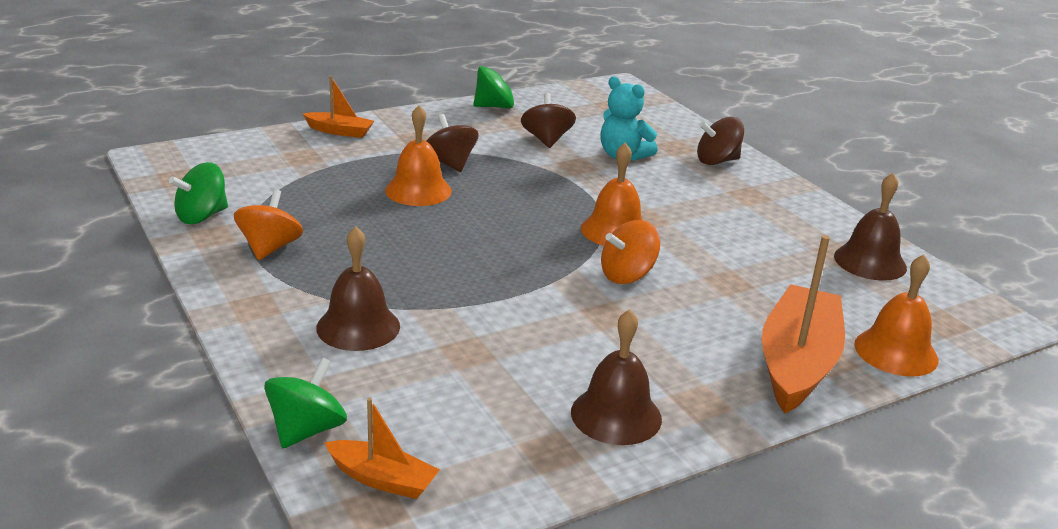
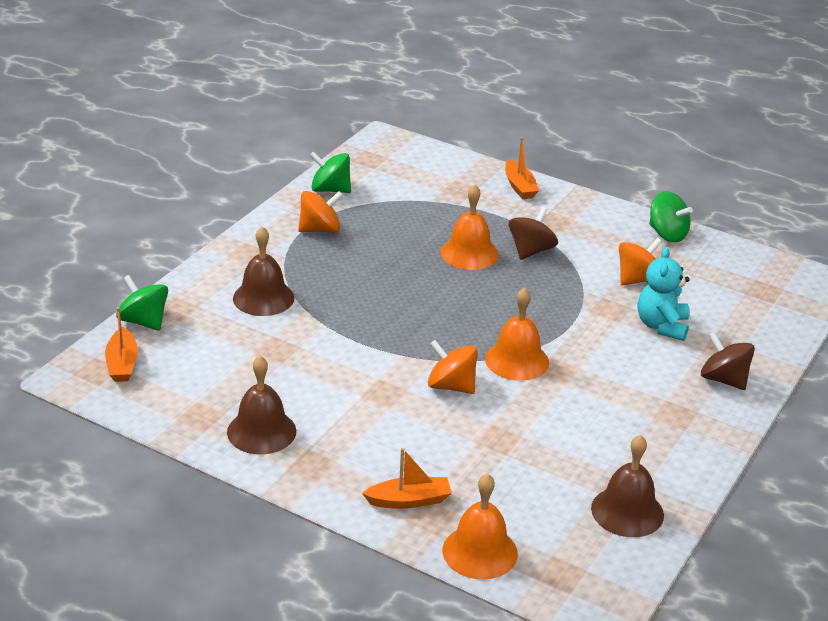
camera: 60 degrees right, 5 degrees up
(307, 430) = (144, 321): green spinning top -> green spinning top turned 135 degrees counterclockwise
(546, 140) = (638, 279): brown spinning top -> orange spinning top
(797, 362) = (409, 500): orange boat -> orange boat, size x0.52

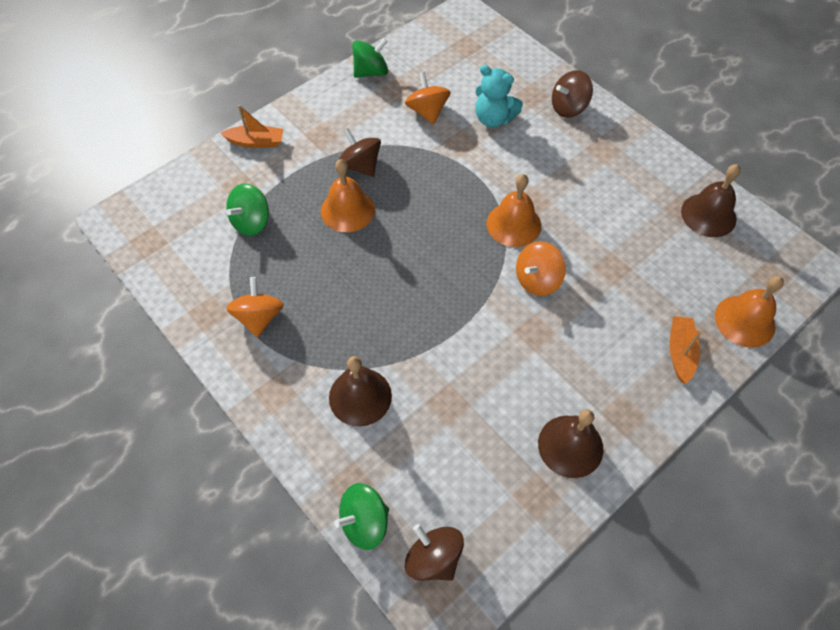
camera: 70 degrees left, 25 degrees up
(122, 364) = (433, 558): orange boat -> brown spinning top
(330, 190) = (190, 290): green spinning top -> green spinning top (251, 222)

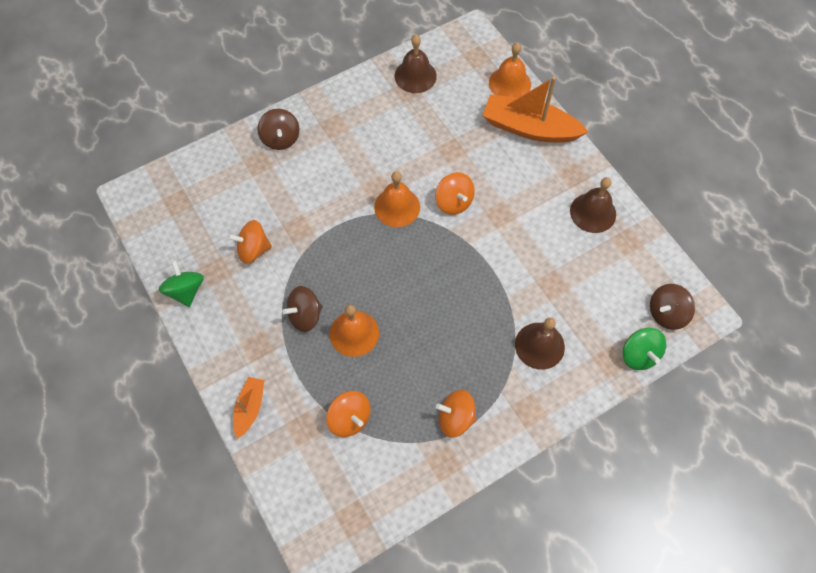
camera: 80 degrees left, 5 degrees up
(251, 222) = (349, 418): green spinning top -> orange spinning top
(493, 119) = (277, 198): turquoise teddy bear -> none
(680, 352) = (529, 128): orange boat -> orange boat, size x1.94

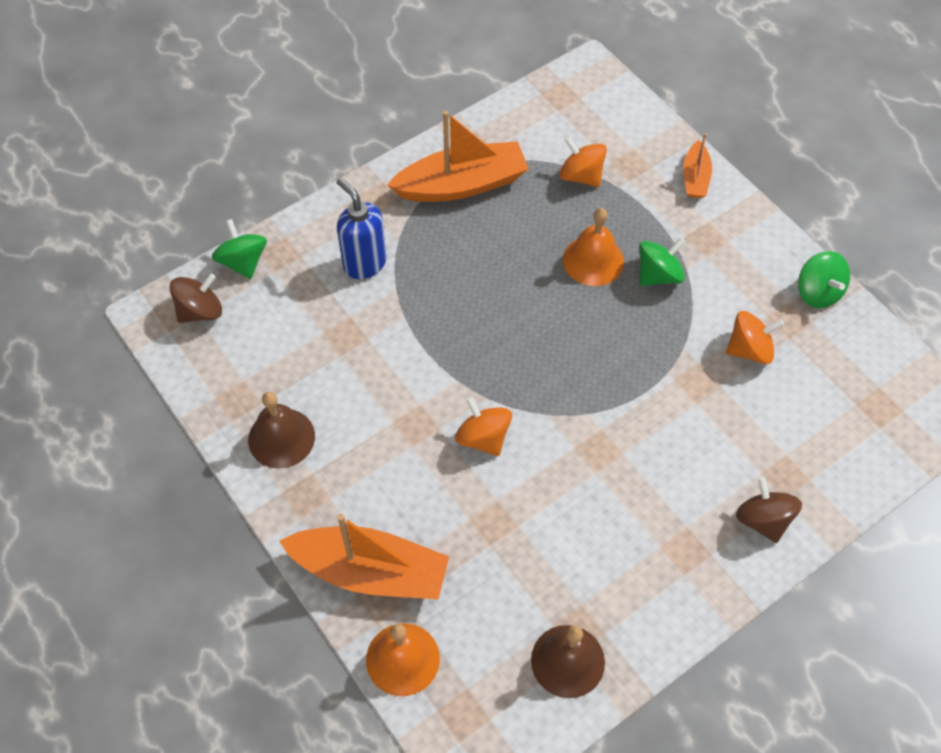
camera: 175 degrees right, 5 degrees down
(305, 316) = (658, 275): brown spinning top -> green spinning top
(397, 207) = (564, 424): orange bell -> none
(455, 418) = (462, 184): orange spinning top -> orange boat
(539, 345) = (364, 263): brown bell -> blue soap dispenser

